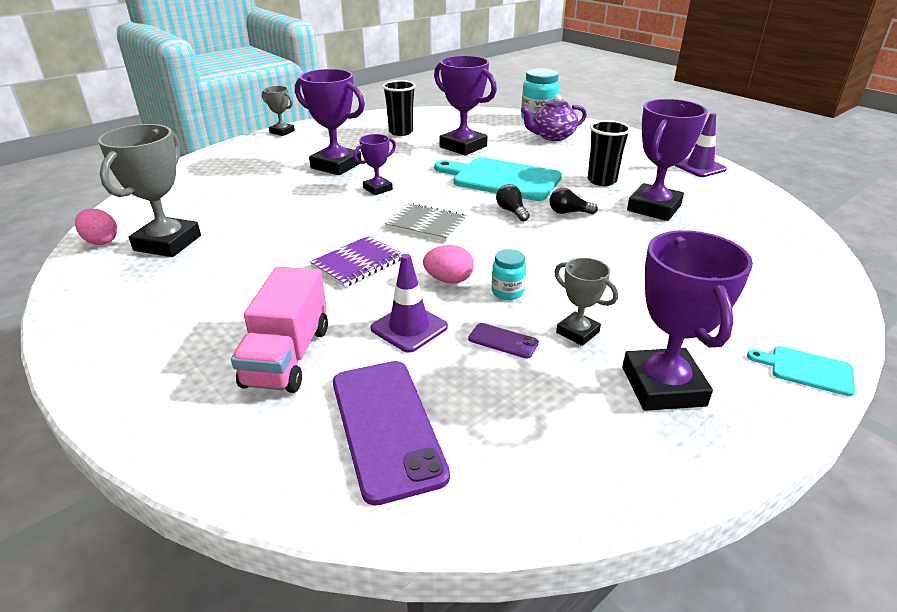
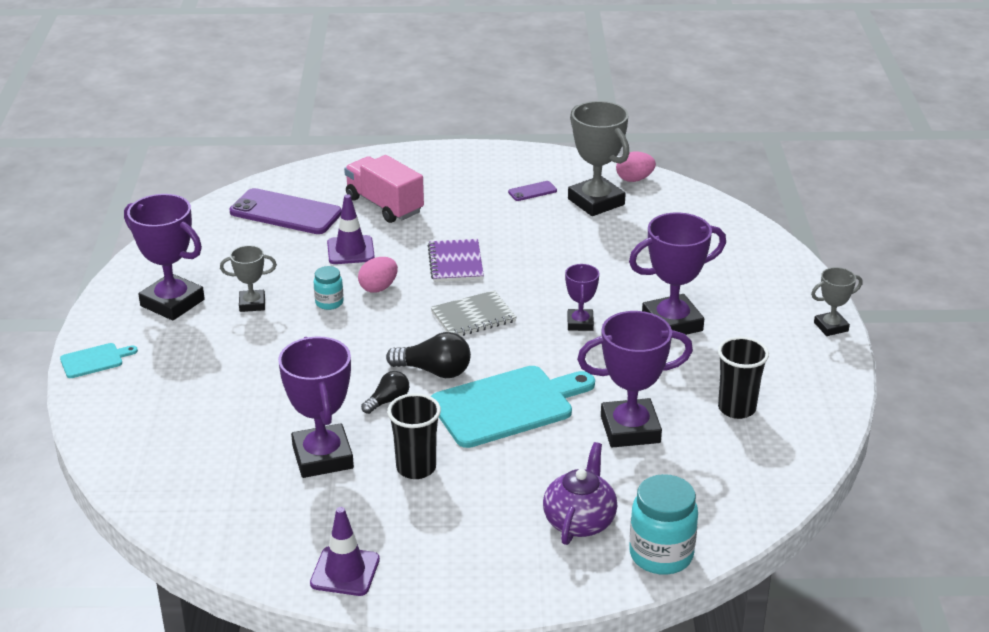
camera: 130 degrees right, 0 degrees up
(503, 341) = (288, 274): purple phone -> purple phone (532, 191)
(511, 211) = (434, 371): black light bulb -> black light bulb, size x1.58

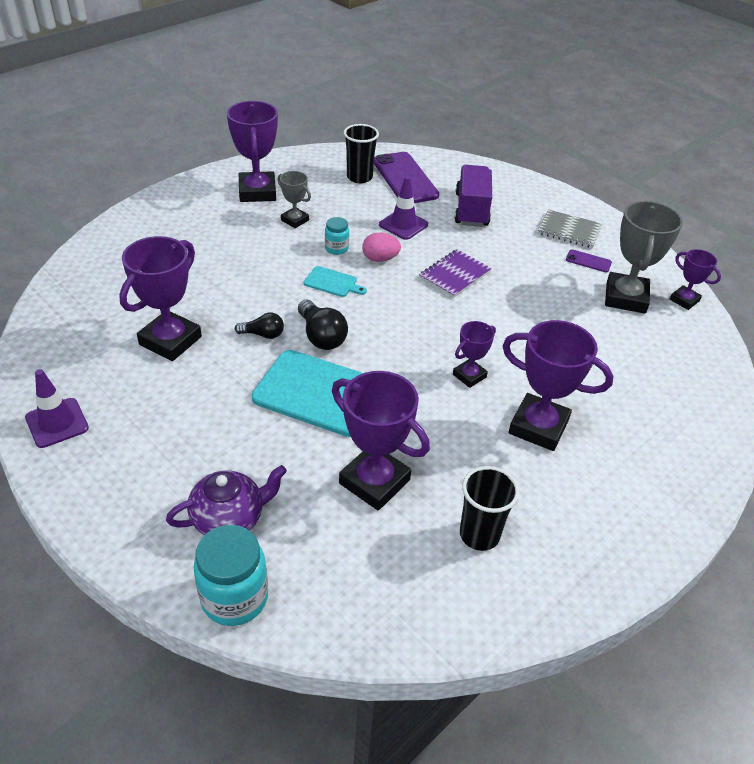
camera: 45 degrees right, 10 degrees up
(94, 360) = (168, 198): turquoise cutting board -> turquoise cutting board (332, 283)
(384, 205) = (471, 210): pink truck -> purple truck
(416, 468) = (203, 391): black cup -> black cup (359, 177)
(473, 317) = (405, 318): grey notebook -> grey notebook (569, 231)
(634, 179) = (684, 300): pink egg -> purple trophy
(831, 327) = (673, 534): grey trophy -> none

